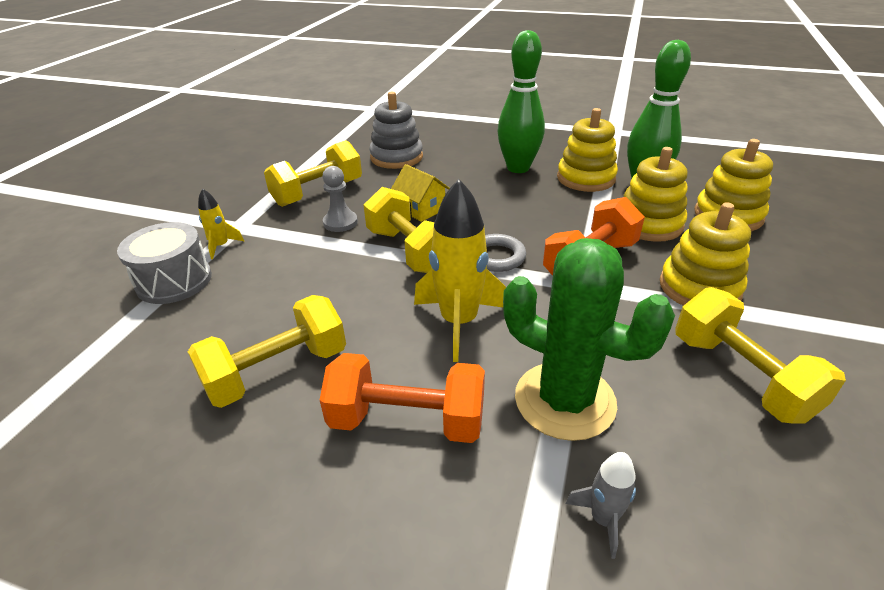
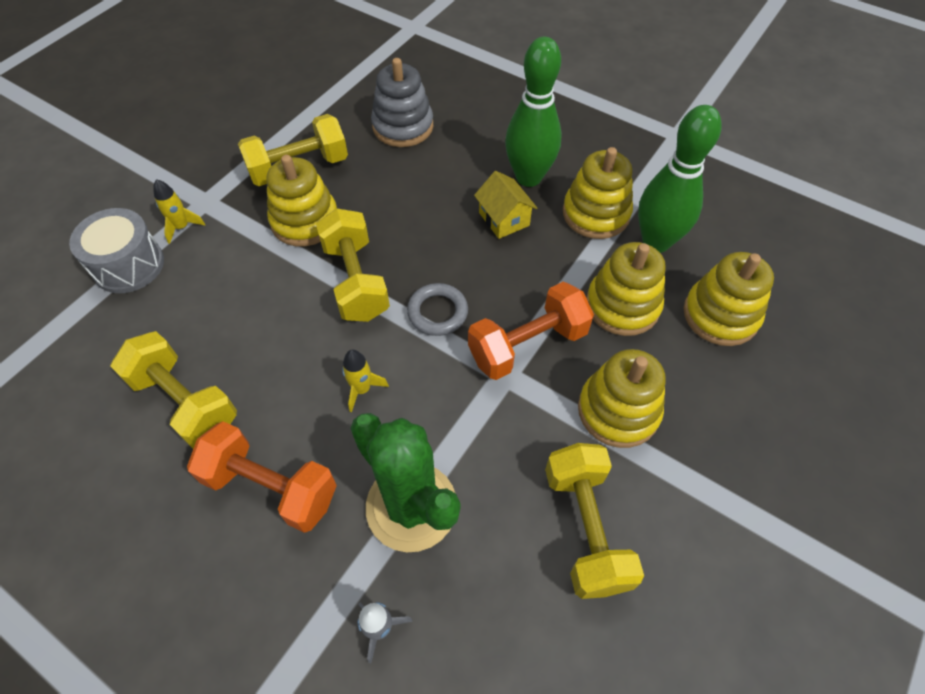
camera: 15 degrees right, 20 degrees up
(277, 371) = (185, 402): yellow dumbbell -> yellow dumbbell turned 60 degrees clockwise
(340, 222) = (305, 221): grey pawn -> yellow stacking toy
(421, 209) = (393, 220): yellow house -> yellow house (504, 219)
(459, 322) = (362, 389): yellow rocket -> yellow rocket, size x0.50

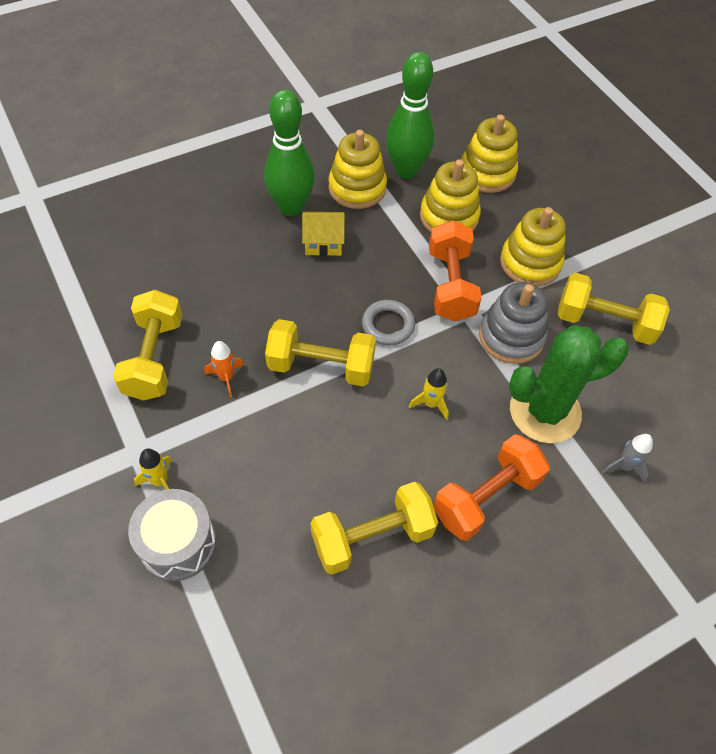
camera: 65 degrees left, 0 degrees up
(305, 221) = (226, 377): yellow stacking toy -> orange rocket
(403, 126) = (164, 261): grey stacking toy -> grey stacking toy (511, 337)

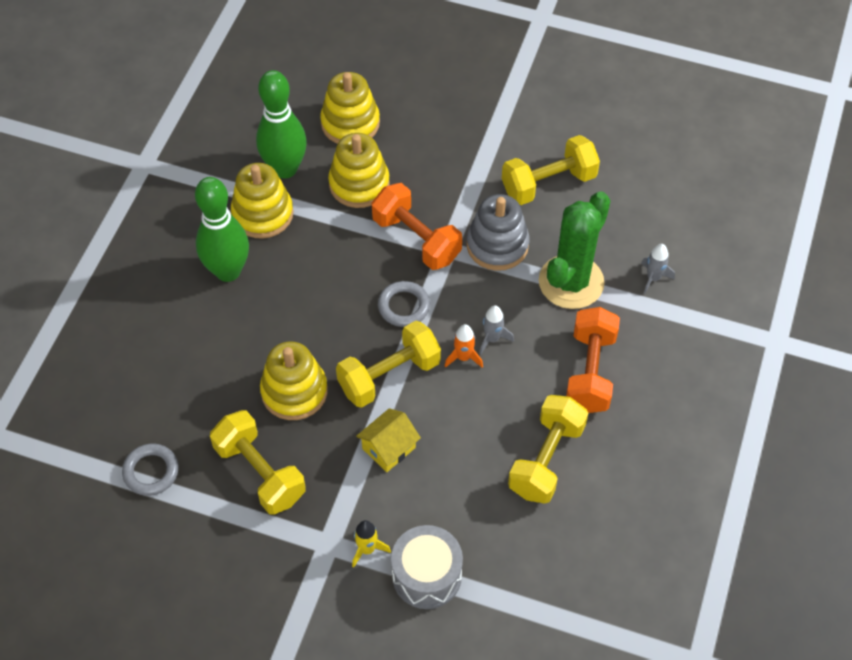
camera: 40 degrees left, 0 degrees up
(89, 297) = (151, 471): none -> grey ring
(226, 377) = (330, 441): orange rocket -> orange rocket (463, 357)
(323, 243) = (286, 280): yellow house -> yellow house (389, 448)
(431, 403) = (492, 339): yellow rocket -> grey rocket
(530, 263) = (455, 176): yellow stacking toy -> yellow stacking toy (294, 391)

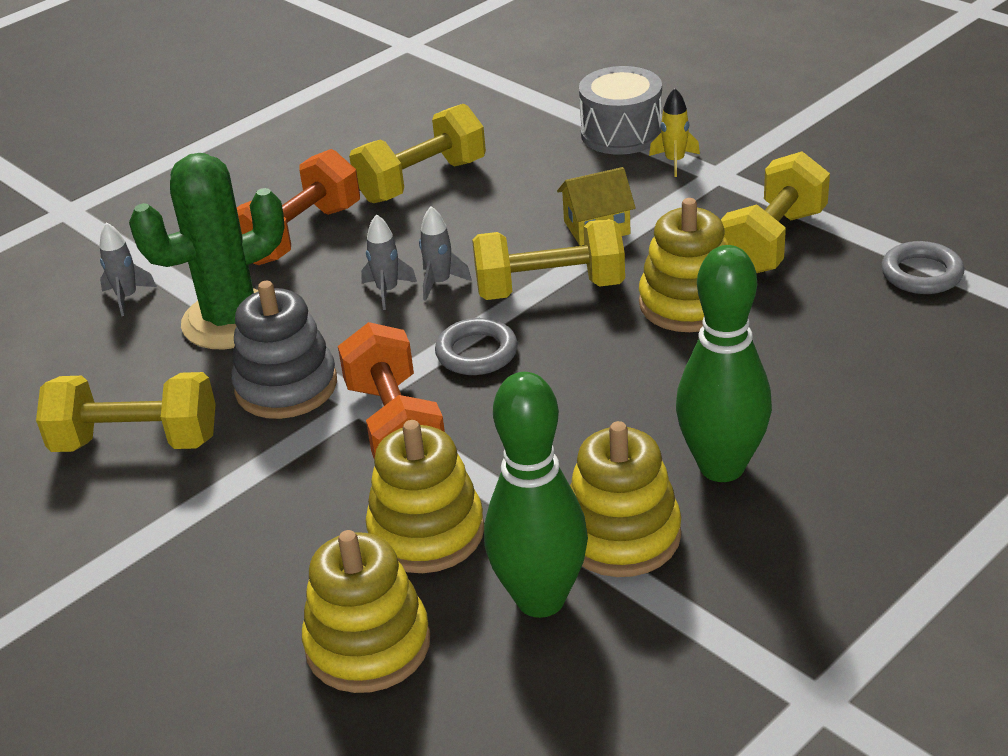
camera: 150 degrees left, 20 degrees down
(260, 473) = (772, 242): yellow dumbbell -> yellow dumbbell turned 45 degrees clockwise
(463, 357) = (440, 283): orange rocket -> grey rocket

